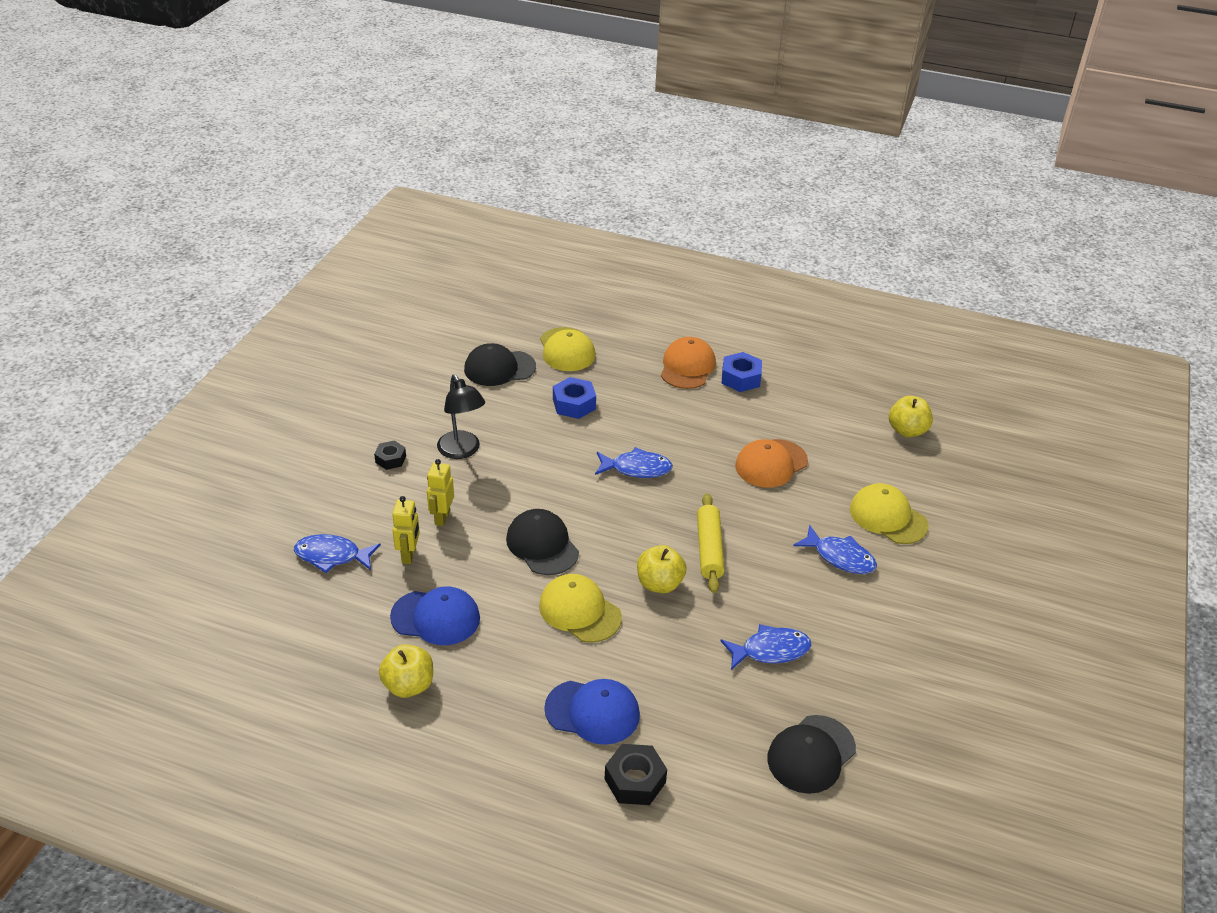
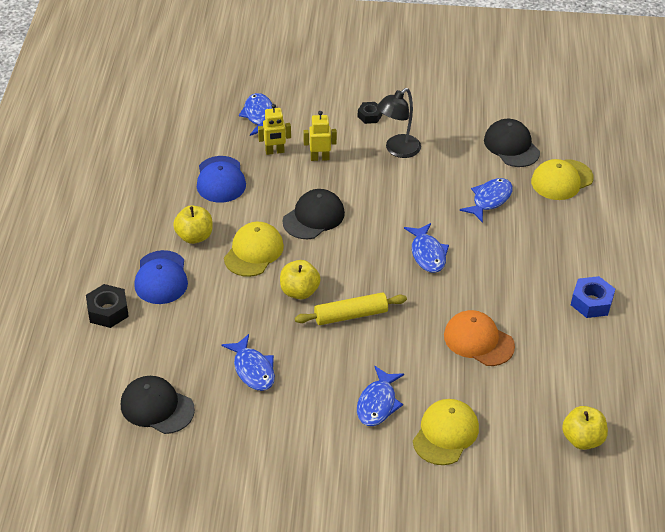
camera: 75 degrees right, 5 degrees up
(408, 685) = (156, 182): yellow apple -> yellow apple (194, 236)
(574, 404) = (489, 200): blue nut -> blue fish
(687, 367) = (586, 262): orange cap -> none

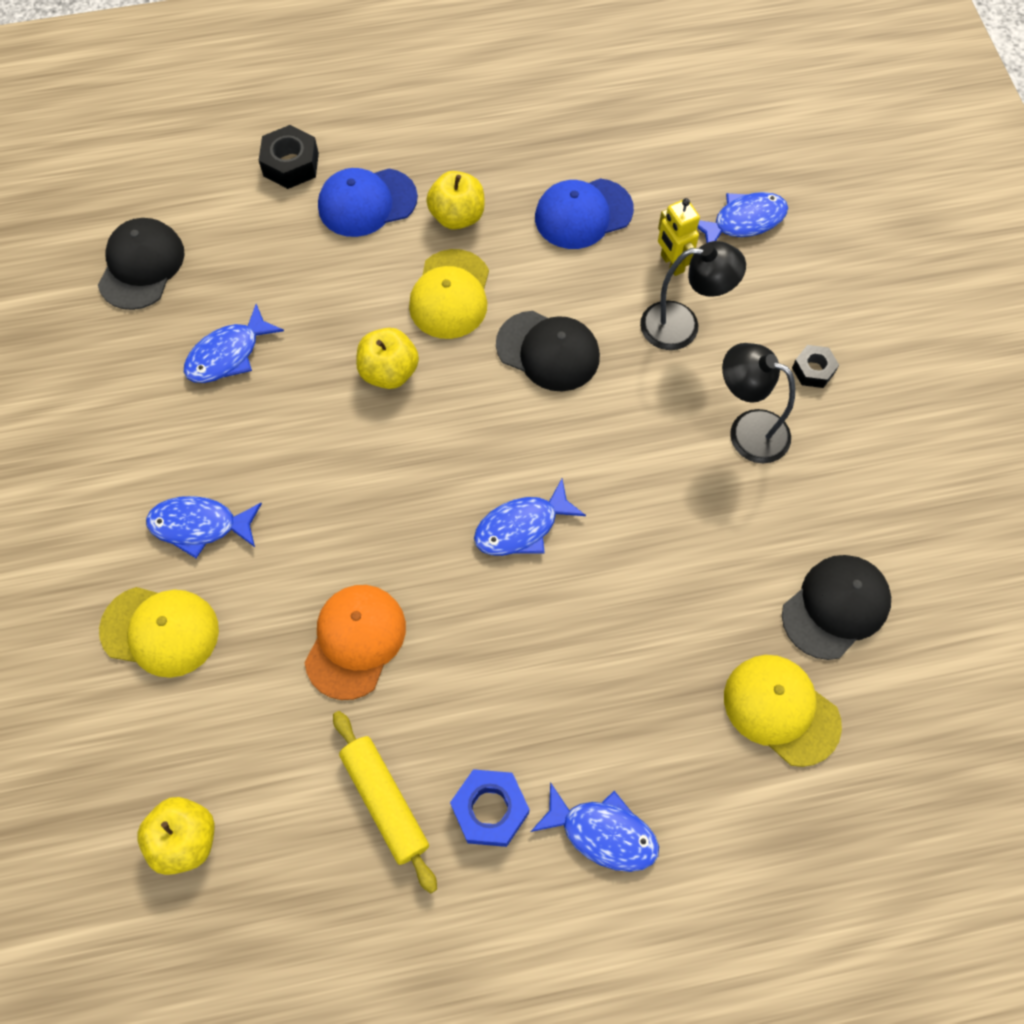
camera: 75 degrees right, 20 degrees up
(253, 252) = (450, 295): yellow cap -> yellow cap turned 90 degrees clockwise
(320, 158) = (682, 326): yellow robot -> black lamp
(351, 315) = (360, 450): yellow rolling pin -> yellow rolling pin (385, 802)
(489, 200) = (682, 597): blue fish -> blue fish (602, 833)

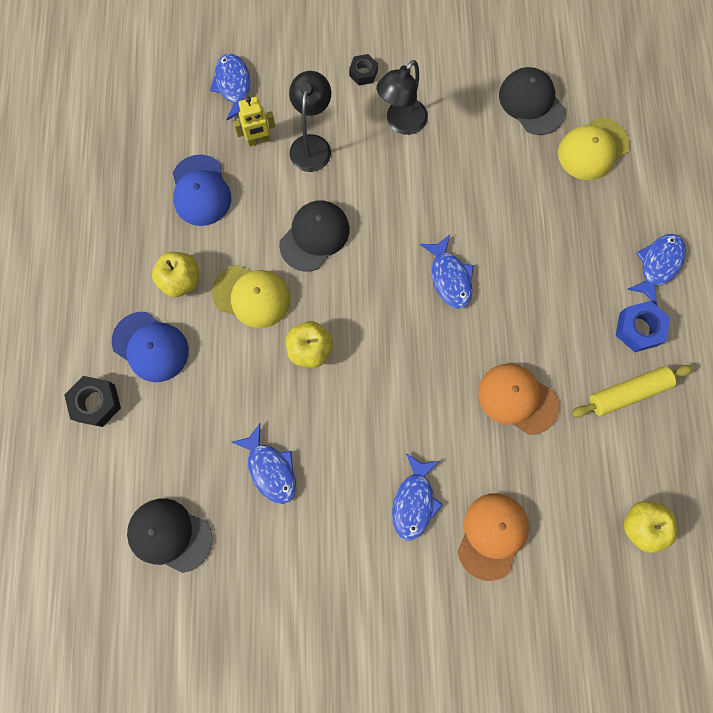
camera: 80 degrees left, 10 degrees up
(160, 630) = (492, 535): yellow cap -> orange cap
(367, 202) = (150, 347): blue cap -> blue cap turned 45 degrees counterclockwise

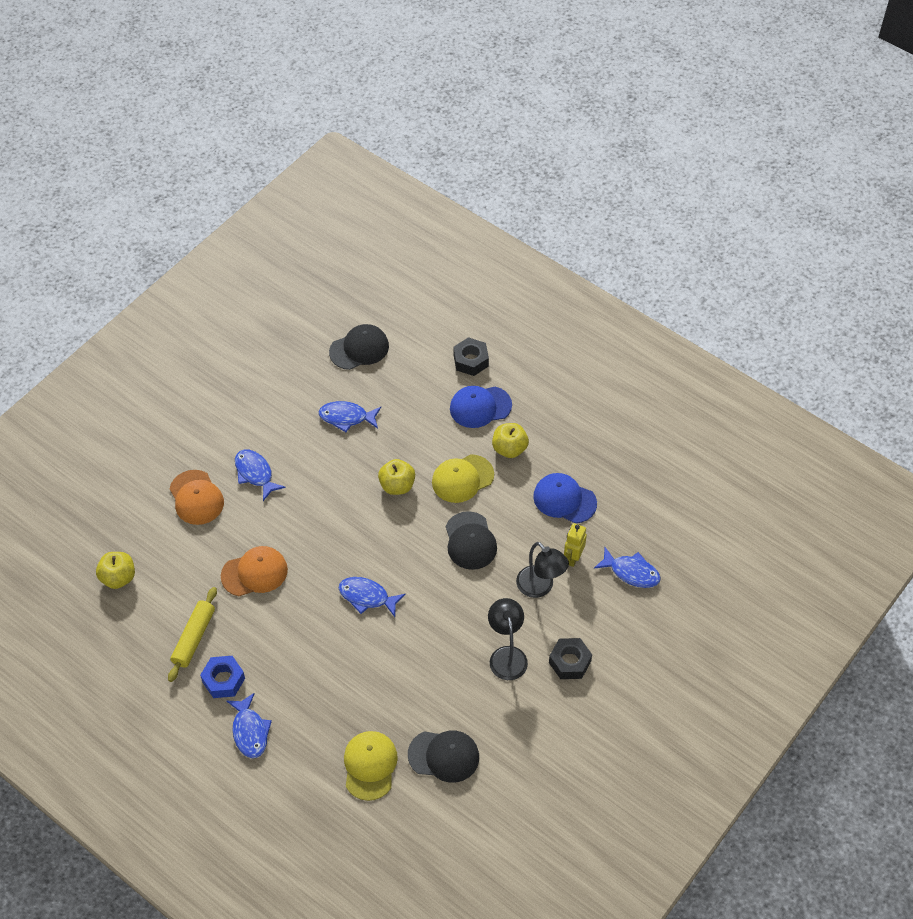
camera: 130 degrees right, 20 degrees down
(363, 73) = (569, 662): black nut -> black nut, size x1.54

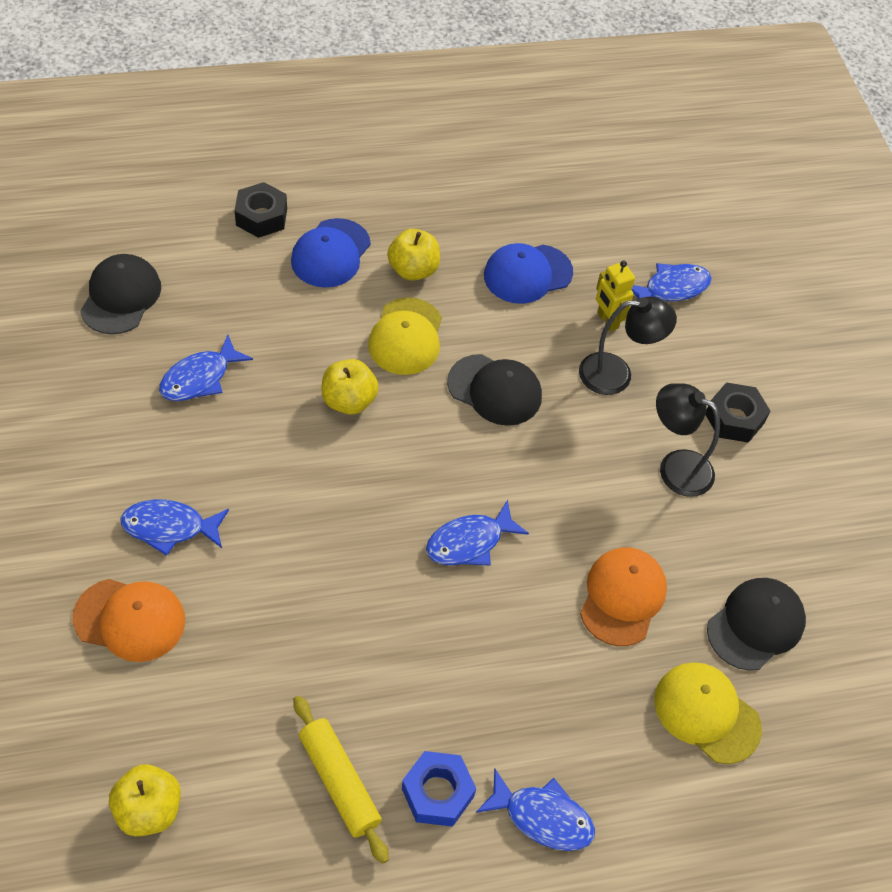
camera: 55 degrees left, 0 degrees up
(254, 573) = (313, 636): orange cap -> orange cap (622, 597)

